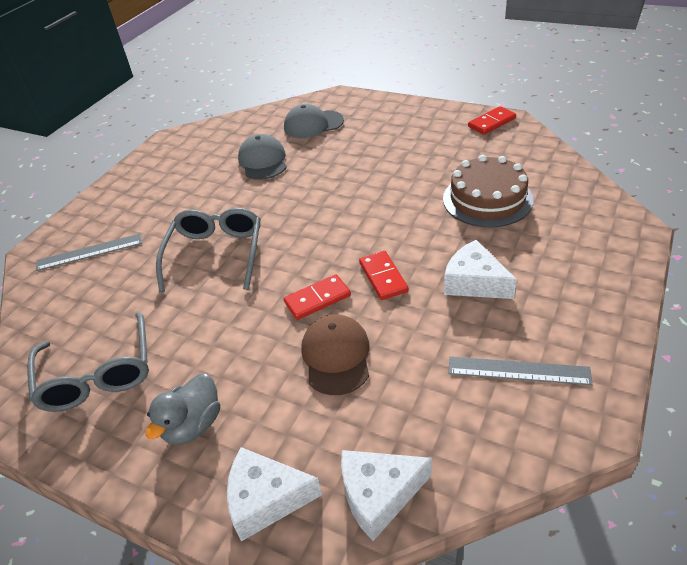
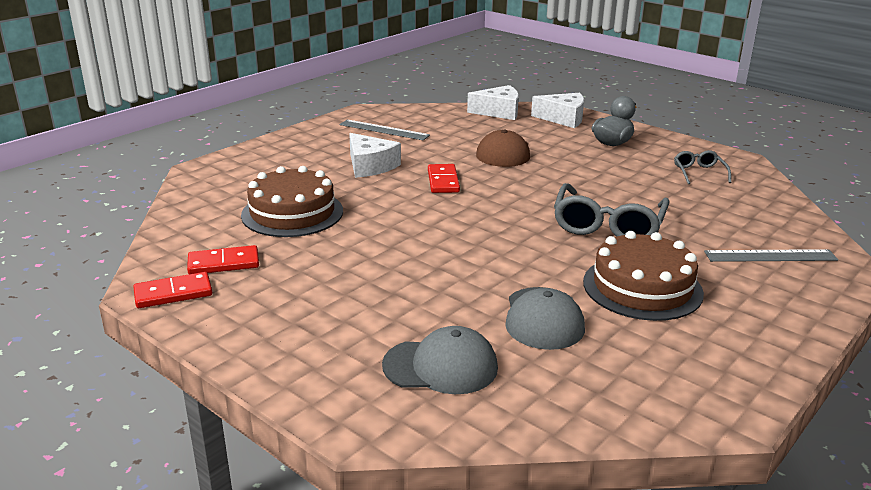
camera: 170 degrees left, 15 degrees down
(98, 374) = (699, 173): grey glasses -> grey glasses, size x0.51
(198, 198) = (642, 287): none -> brown cake
(317, 299) = (508, 179): red domino -> red domino (223, 263)

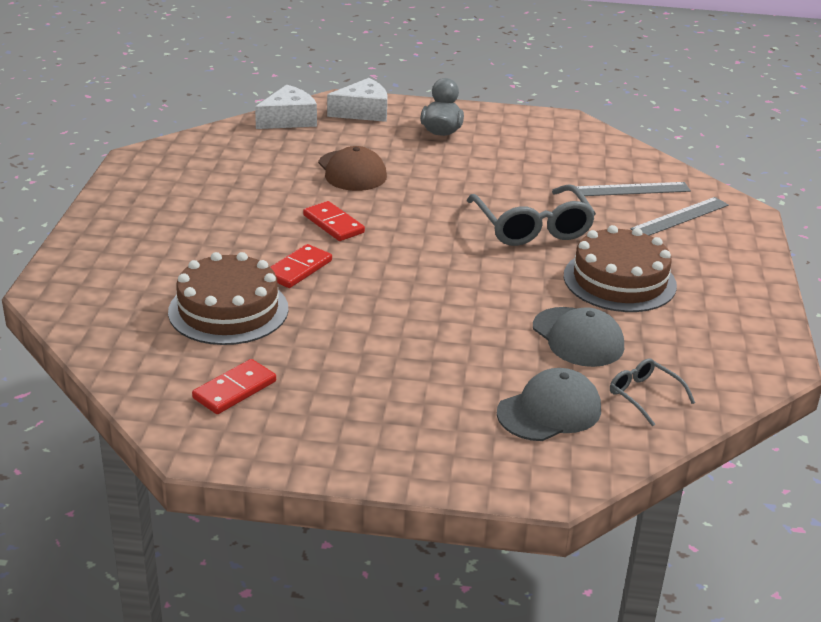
camera: 35 degrees left, 5 degrees up
(173, 293) = (228, 439): red domino -> red domino (298, 269)
(370, 166) = (237, 228): white cheese -> none
(384, 130) = (194, 177): grey ruler -> grey ruler (632, 189)
(699, 173) = (548, 145): grey glasses -> grey glasses (644, 396)

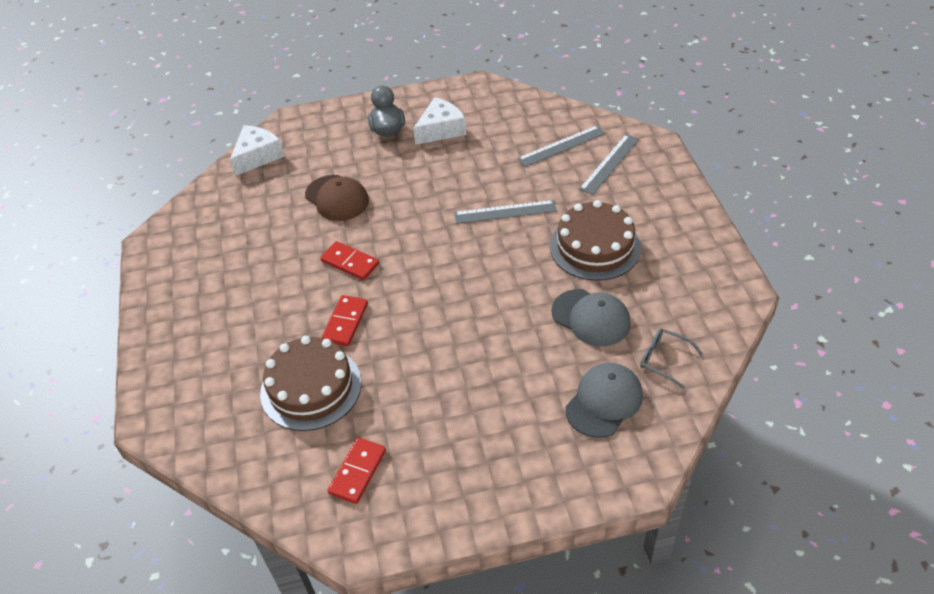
camera: 15 degrees left, 15 degrees up
(363, 112) = (314, 127): white cheese -> white cheese (441, 129)
(532, 227) = (505, 212): grey glasses -> grey ruler

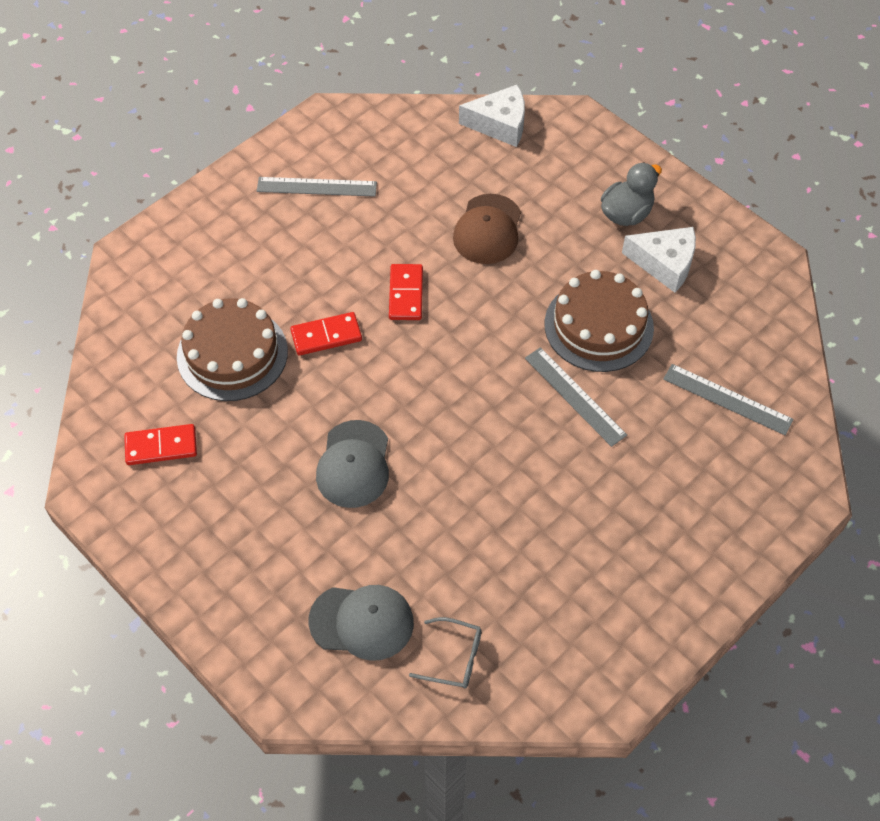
camera: 55 degrees right, 10 degrees up
(591, 318) = (470, 557): grey cap -> grey cap (354, 464)
(595, 247) = (580, 512): brown cake -> brown cake (598, 326)
(609, 164) = (733, 465): grey ruler -> grey ruler (317, 187)
(664, 360) = (453, 658): grey glasses -> grey glasses turned 105 degrees clockwise

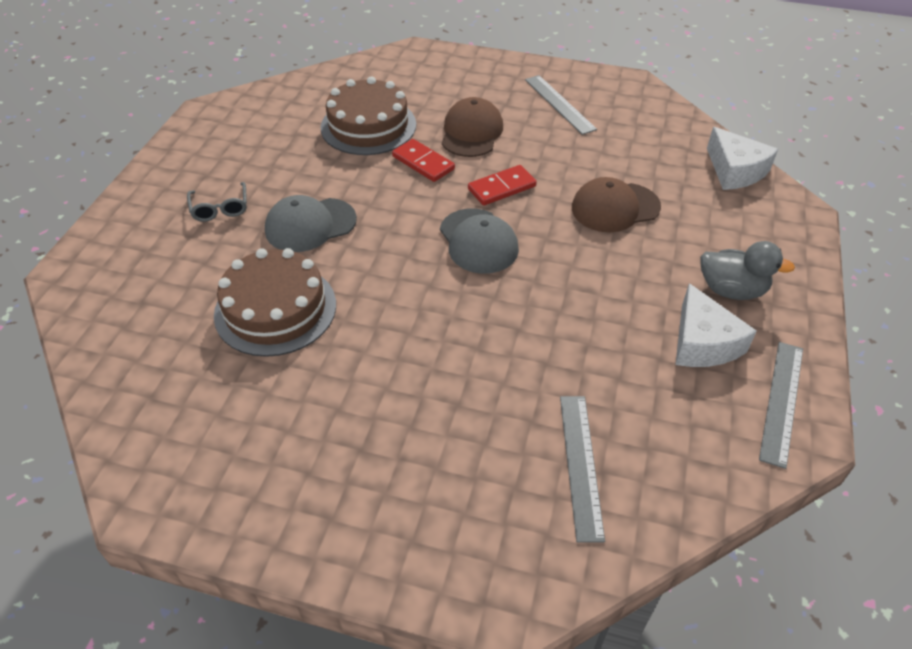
camera: 60 degrees right, 10 degrees down
(161, 446) = (263, 127): red domino -> none
(308, 276) = (471, 132): none -> brown cap
(362, 622) = (158, 290): grey cap -> grey cap (478, 241)
(453, 658) = (146, 363): grey glasses -> grey glasses (220, 208)
(574, 396) = (484, 336): grey ruler -> grey ruler (781, 401)
(598, 326) = (580, 321): brown cake -> brown cake (275, 309)

